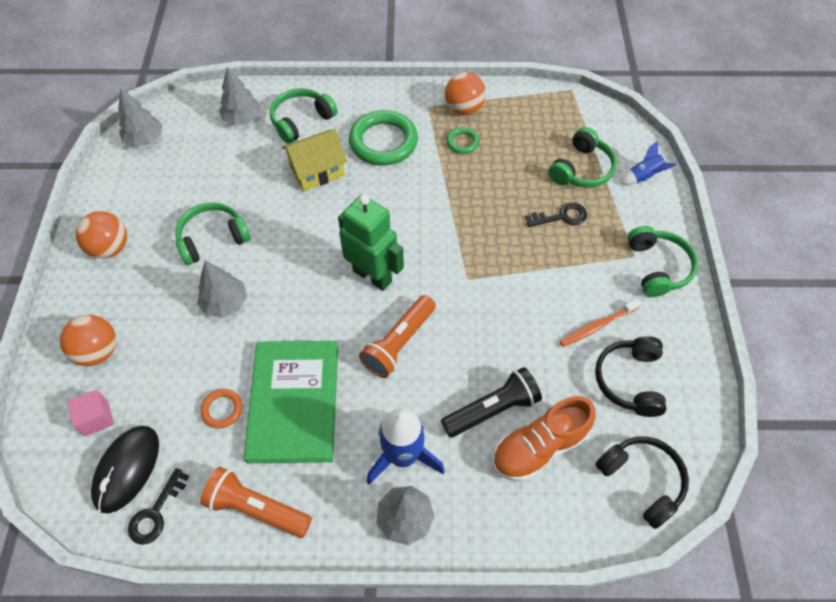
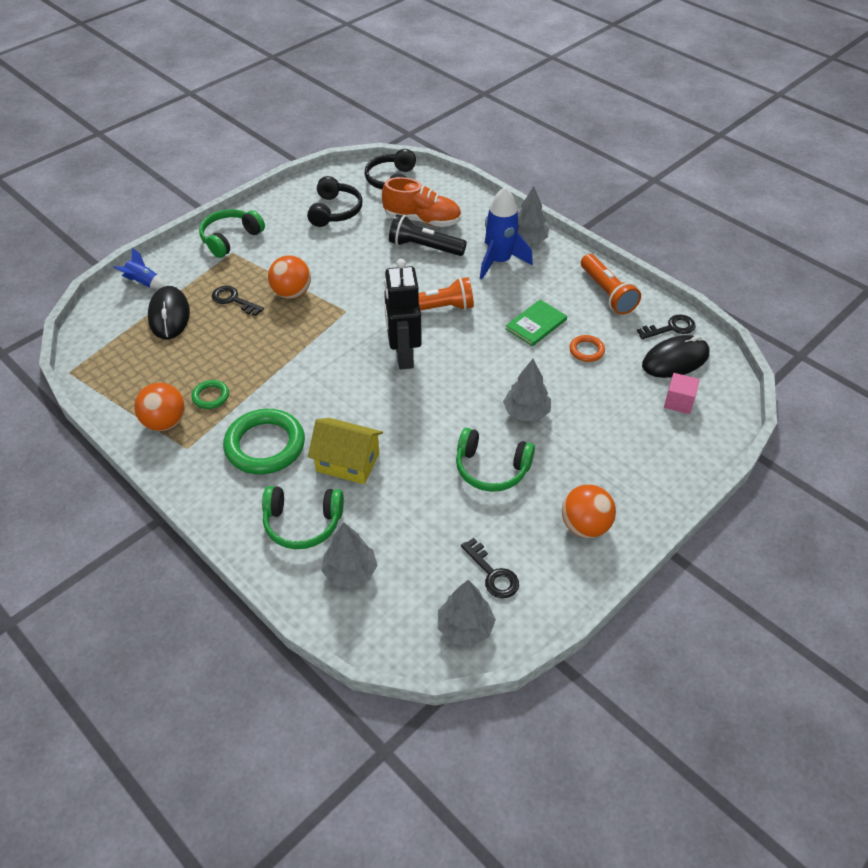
camera: 135 degrees left, 10 degrees down
(98, 351) = (650, 445): orange ball -> orange ball (292, 293)
(152, 176) = (493, 574): none -> black key
(294, 402) = (536, 324): green book -> green book, size x0.52
(372, 275) = (403, 356): green robot -> black robot
(582, 169) = (169, 315): green headphones -> black mouse
(597, 326) = (311, 240): orange toothbrush -> none
(629, 380) = (335, 211): black headphones -> black headphones turned 45 degrees counterclockwise

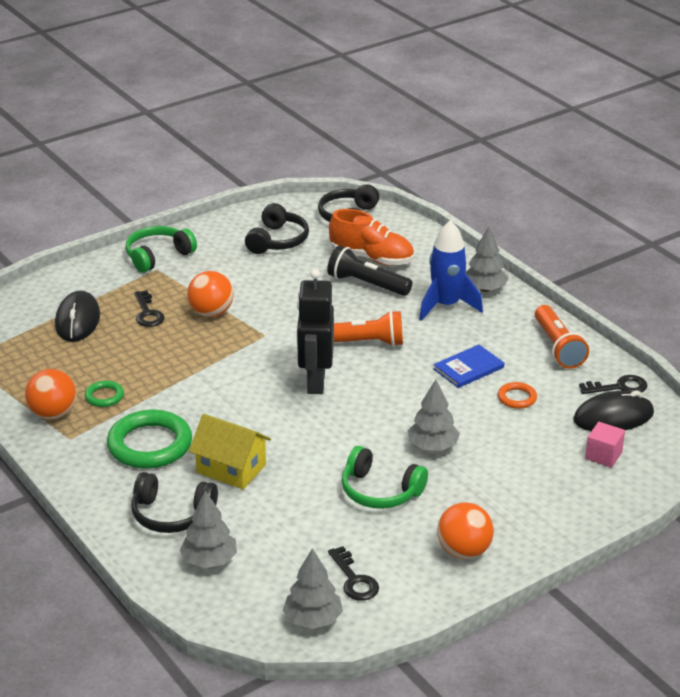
camera: 10 degrees right, 15 degrees down
(143, 283) = (57, 288): blue rocket -> none
(233, 300) = (147, 313): black key -> black key turned 150 degrees counterclockwise
(302, 523) = (171, 515): green headphones -> black headphones
(536, 324) = (468, 368): green book -> blue book

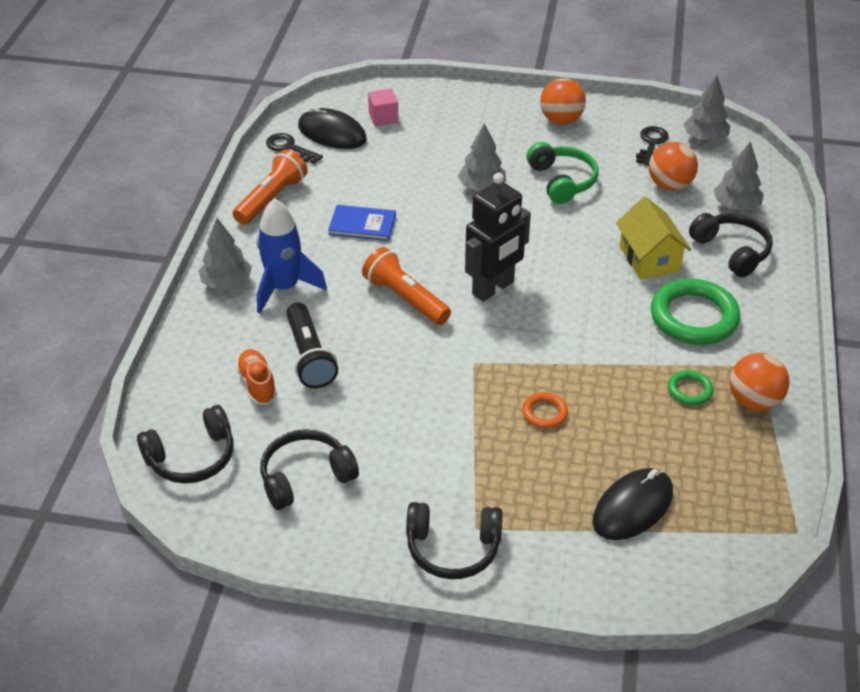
camera: 135 degrees left, 10 degrees up
(147, 313) = (552, 466): black key -> none
(158, 256) = (453, 549): green headphones -> black headphones
(211, 313) = (490, 423): orange ball -> orange ball (669, 185)
(372, 258) = (257, 384): orange shoe -> orange shoe, size x0.63
(517, 398) = (369, 183): orange ring -> orange ring (544, 413)

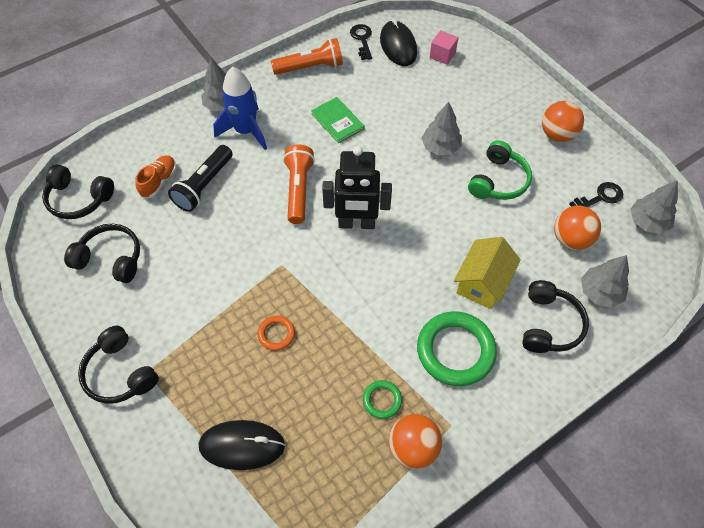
camera: 45 degrees right, 15 degrees up
(362, 225) = (337, 121): blue book -> green book

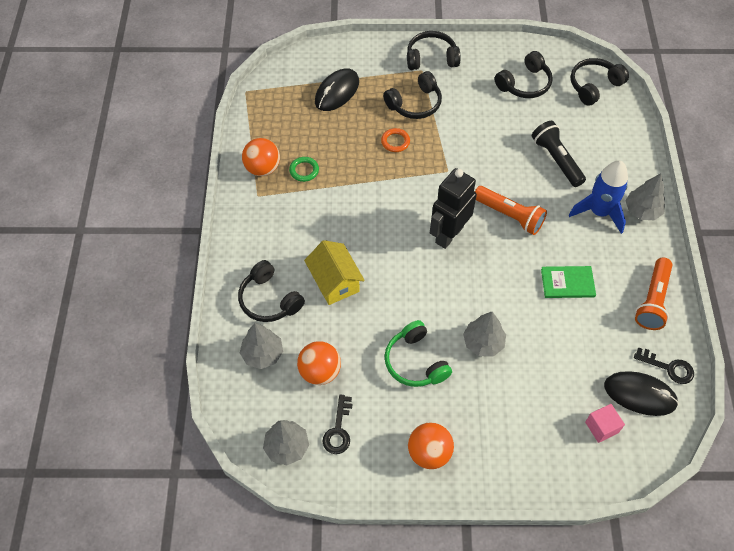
camera: 125 degrees right, 0 degrees up
(159, 181) = (580, 136): orange shoe -> none
(207, 347) = (415, 104): none -> black headphones
(455, 350) = (300, 230): green ring -> none

